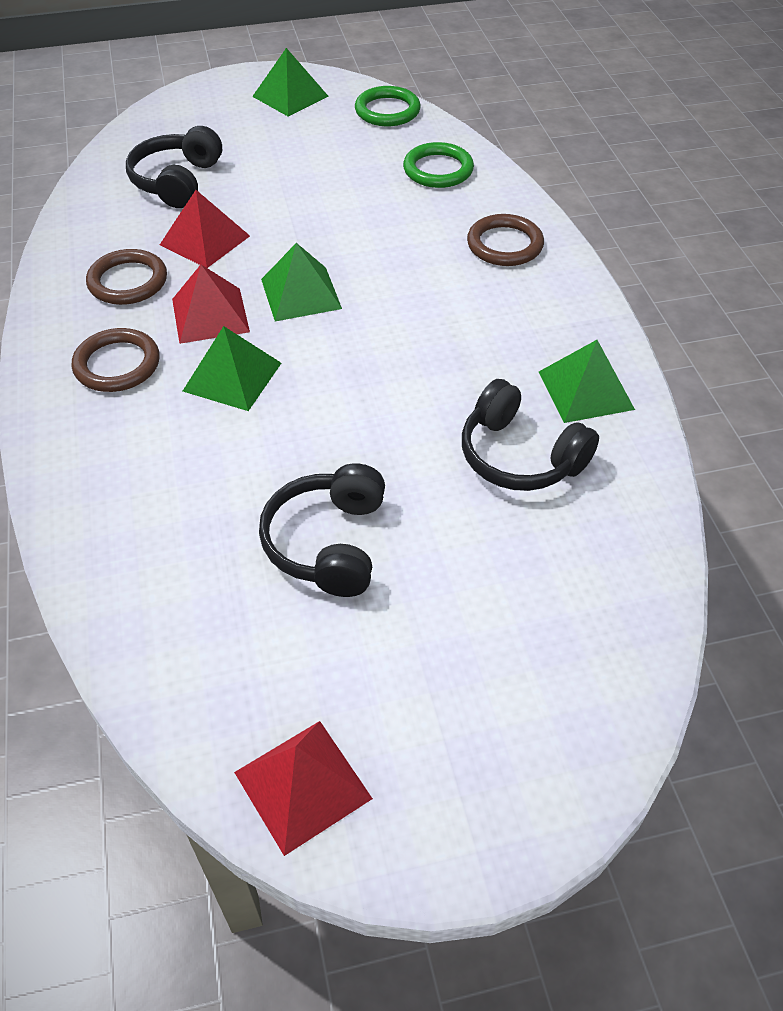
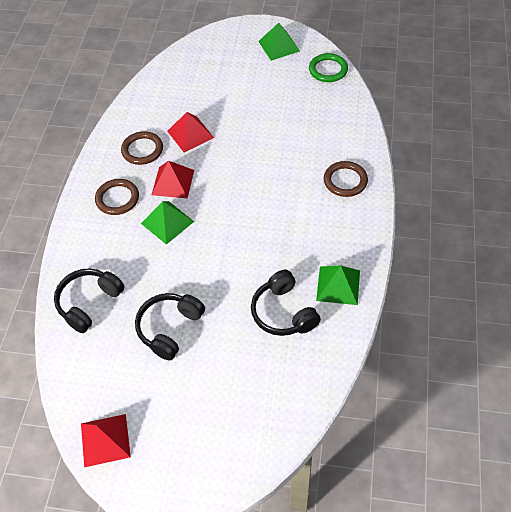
camera: 25 degrees right, 5 degrees up
(177, 181) = (193, 91): black headphones -> black headphones (89, 303)
(300, 293) = (223, 182): green pyramid -> none
(438, 170) = (335, 119): green ring -> none

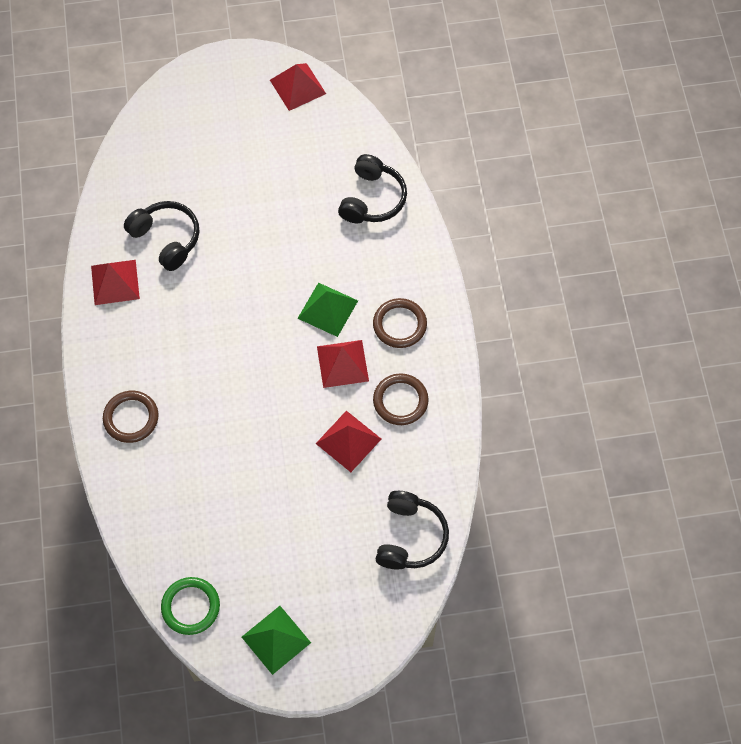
camera: 160 degrees right, 10 degrees up
(169, 328) = (278, 194): black headphones -> black headphones (410, 537)
(338, 285) = (115, 282): green pyramid -> red pyramid

